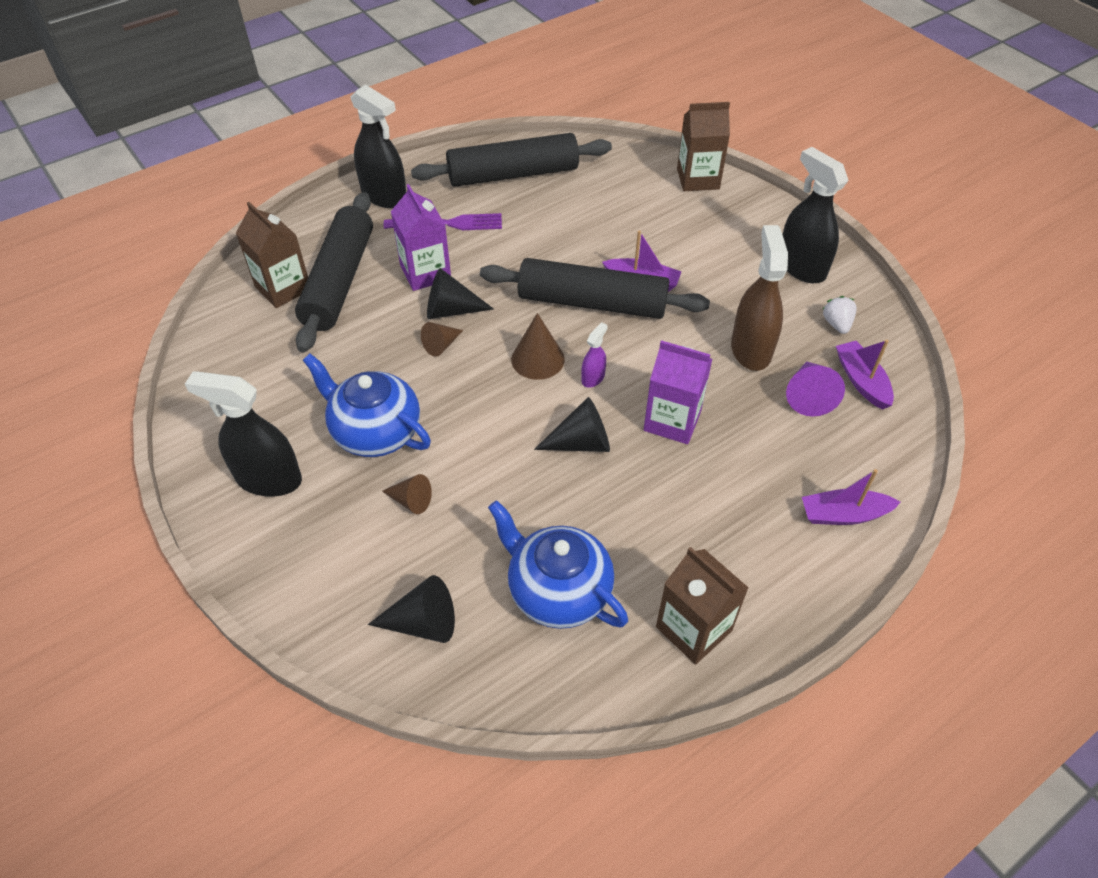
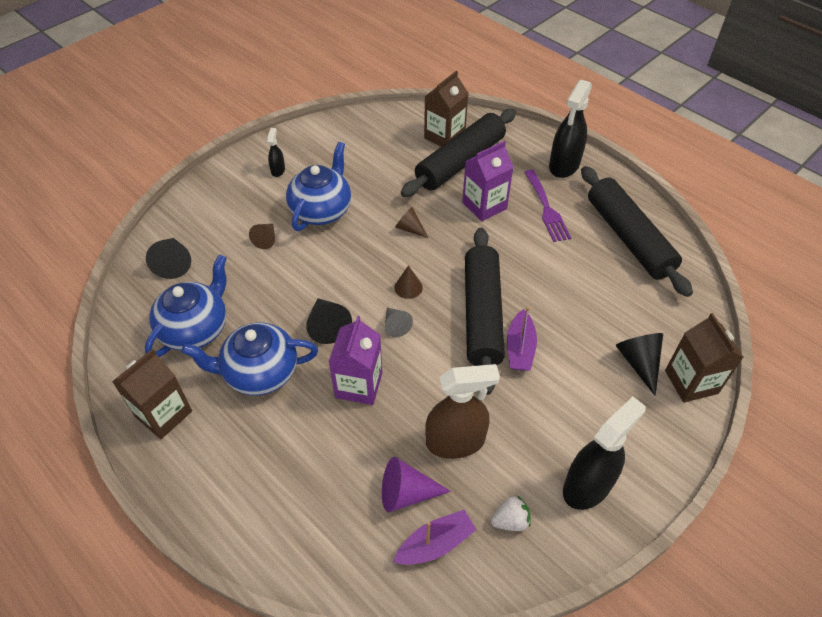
camera: 80 degrees right, 0 degrees up
(268, 479) = (278, 170): black spray bottle -> black spray bottle, size x0.48
(339, 281) = (460, 162): black rolling pin -> black rolling pin turned 45 degrees counterclockwise
(451, 310) = (448, 227): black cone -> black cone (639, 363)
(537, 359) = (408, 287): brown cone -> brown cone, size x0.65
(593, 378) = (395, 325): purple spray bottle -> grey cone
(642, 518) = (259, 373): none -> blue teapot
(843, 515) = (271, 523): purple boat -> none

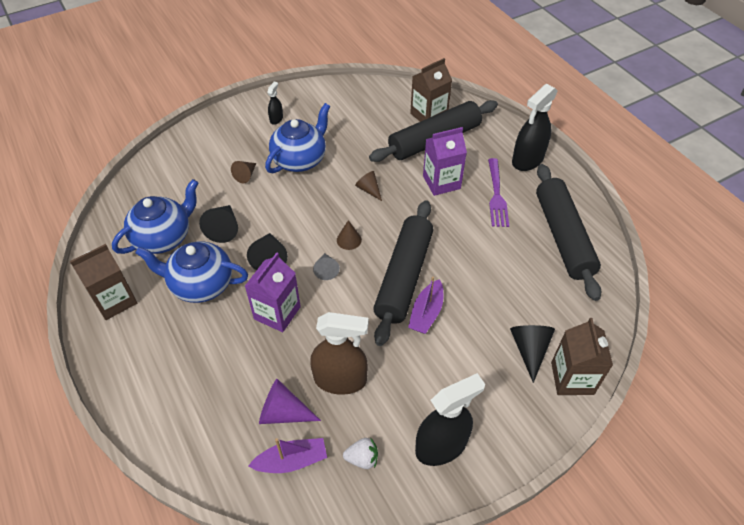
camera: 15 degrees right, 0 degrees up
(173, 263) = (165, 180): black cone -> black cone (224, 228)

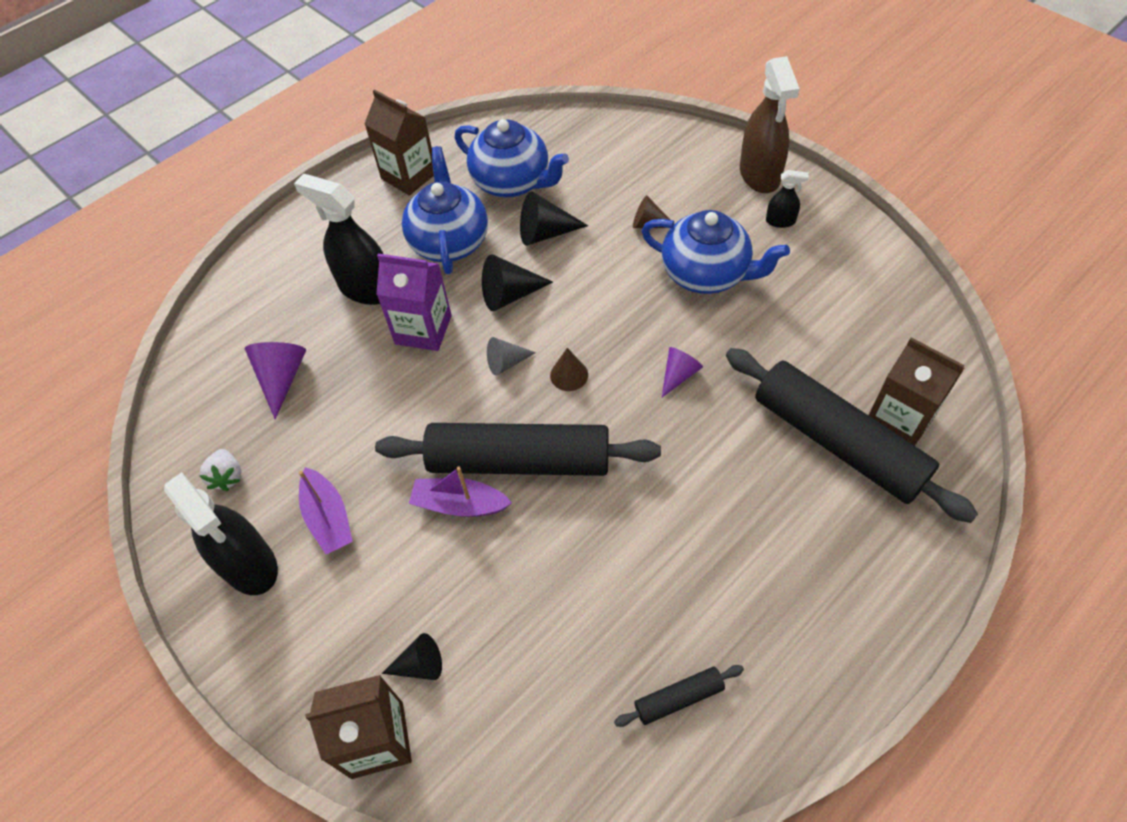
camera: 80 degrees right, 5 degrees up
(291, 461) = (221, 404): purple boat -> purple boat (328, 518)
(340, 380) = (334, 425): brown spray bottle -> brown spray bottle (759, 175)
(369, 190) = (678, 375): brown cone -> purple cone
(441, 182) = (737, 473): purple carton -> none
(496, 195) = (740, 567): purple fork -> none
(527, 160) = (858, 610): black spray bottle -> black spray bottle (366, 288)
(529, 350) = (420, 665): black cone -> black cone, size x0.65
(563, 236) = (678, 698): black rolling pin -> black rolling pin, size x0.42

